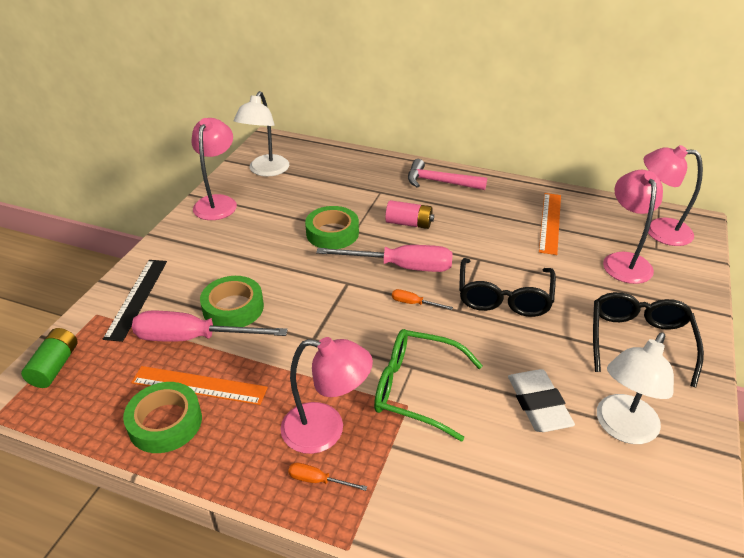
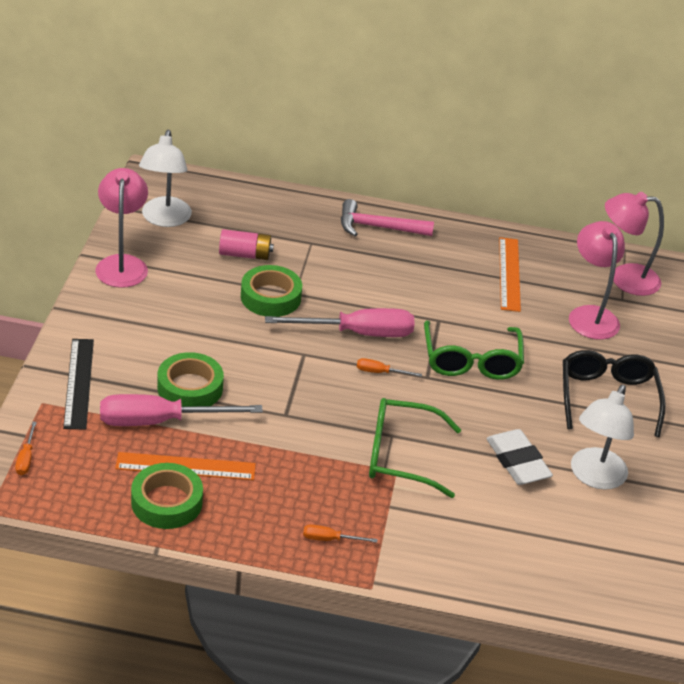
camera: 15 degrees left, 0 degrees up
(55, 366) = (26, 458): green battery -> orange screwdriver
(326, 430) = (324, 498): pink lamp -> none
(409, 223) = (354, 281): pink battery -> pink battery (245, 254)
(504, 297) = (471, 361): black glasses -> green glasses

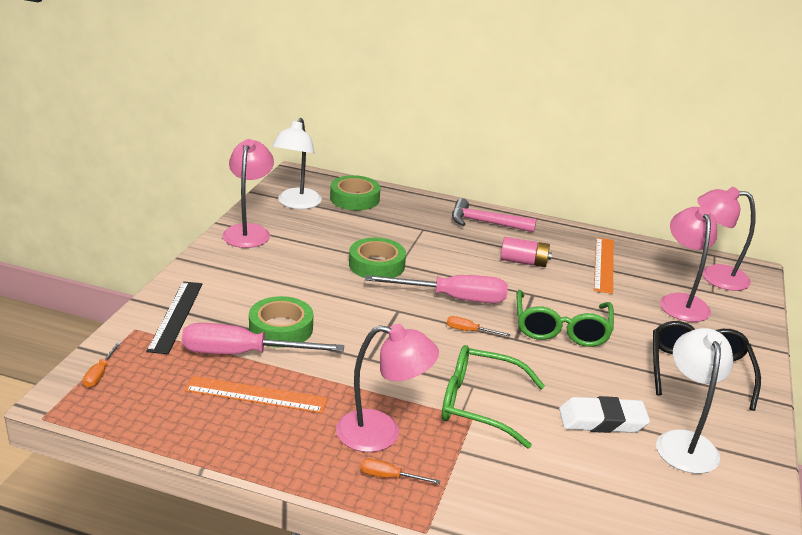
camera: 10 degrees right, 10 degrees down
(166, 502) = (226, 425): green tape -> green tape (354, 198)
(245, 254) = (361, 233): pink battery -> pink battery (523, 262)
(314, 496) = (382, 433): none -> pink lamp
(517, 462) = (602, 420): white eraser -> white eraser turned 75 degrees counterclockwise
(594, 477) = (684, 442): white lamp -> white lamp turned 150 degrees clockwise

